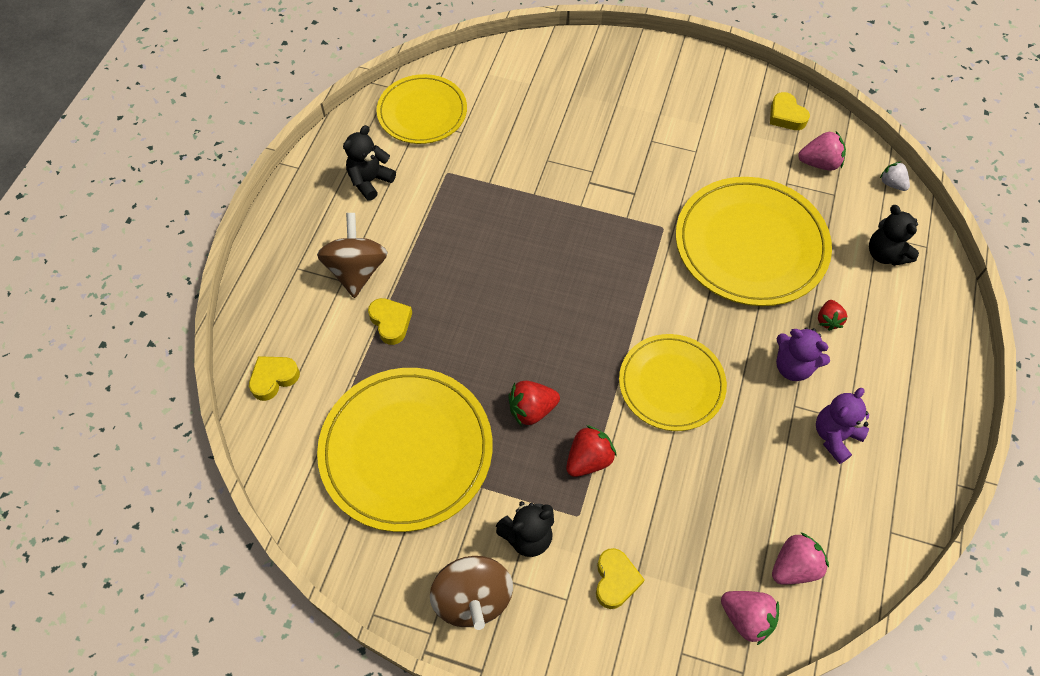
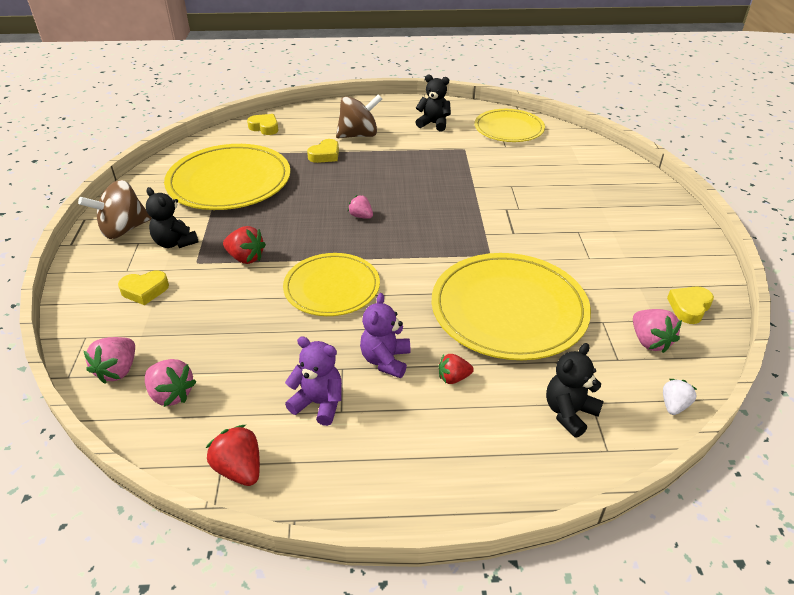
camera: 70 degrees right, 20 degrees down
(532, 410) = (279, 224): red strawberry -> red strawberry (239, 469)
(549, 321) = (361, 216): none -> pink strawberry

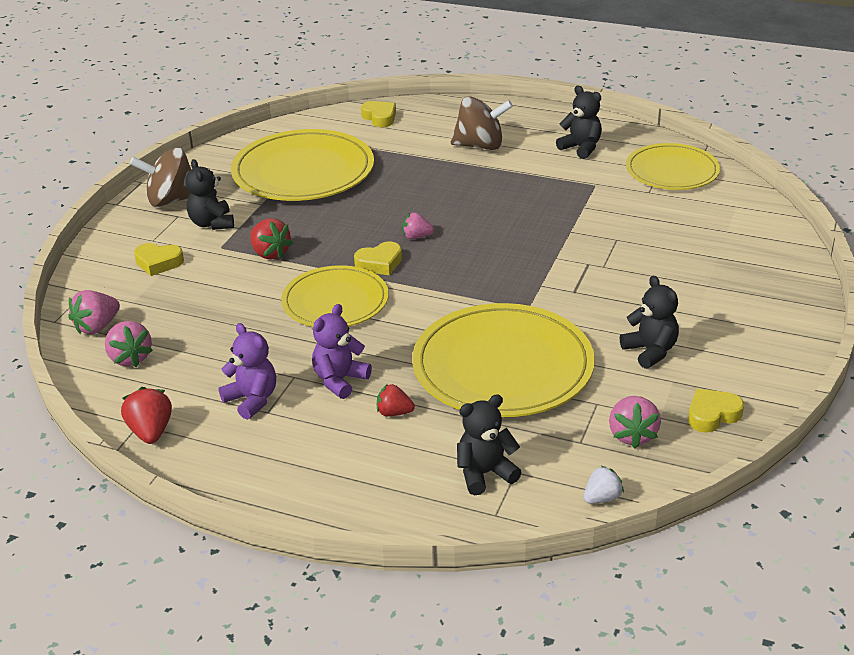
camera: 25 degrees right, 5 degrees down
(325, 155) = (425, 162): yellow heart -> yellow heart (379, 263)
(361, 216) = (416, 237): pink strawberry -> pink strawberry turned 60 degrees counterclockwise
(605, 267) = (650, 351): none -> black teddy bear

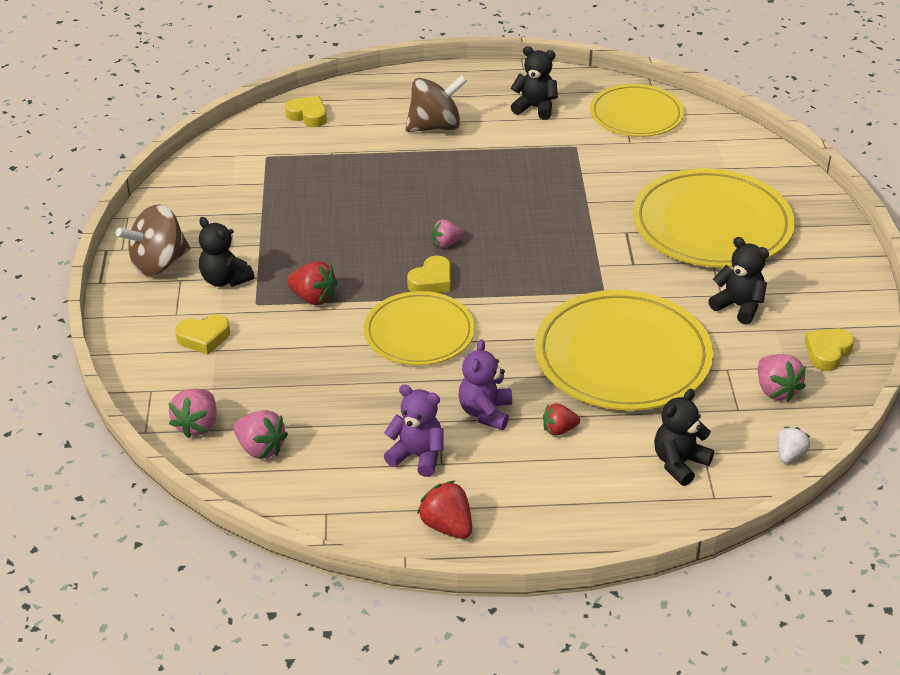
camera: 25 degrees left, 5 degrees up
(151, 432) = (344, 517): red strawberry -> red strawberry (447, 526)
(303, 171) = (275, 197): yellow plate -> yellow plate (712, 224)

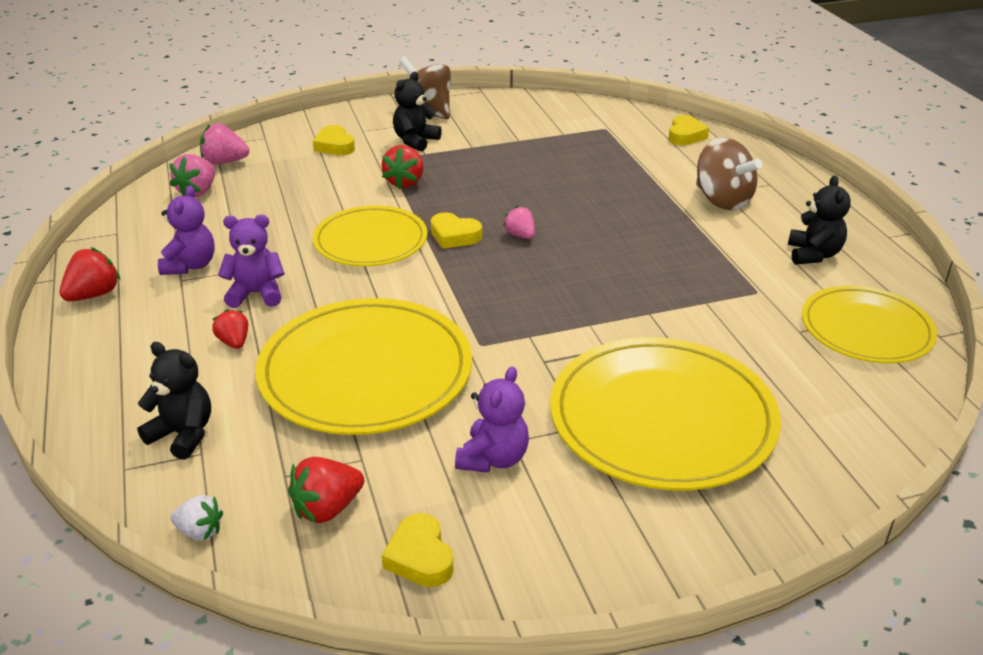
camera: 75 degrees right, 5 degrees down
(738, 306) = (493, 458): black teddy bear -> purple teddy bear
(776, 390) = (327, 508): pink strawberry -> red strawberry
(827, 352) = (420, 557): yellow heart -> yellow heart turned 135 degrees counterclockwise

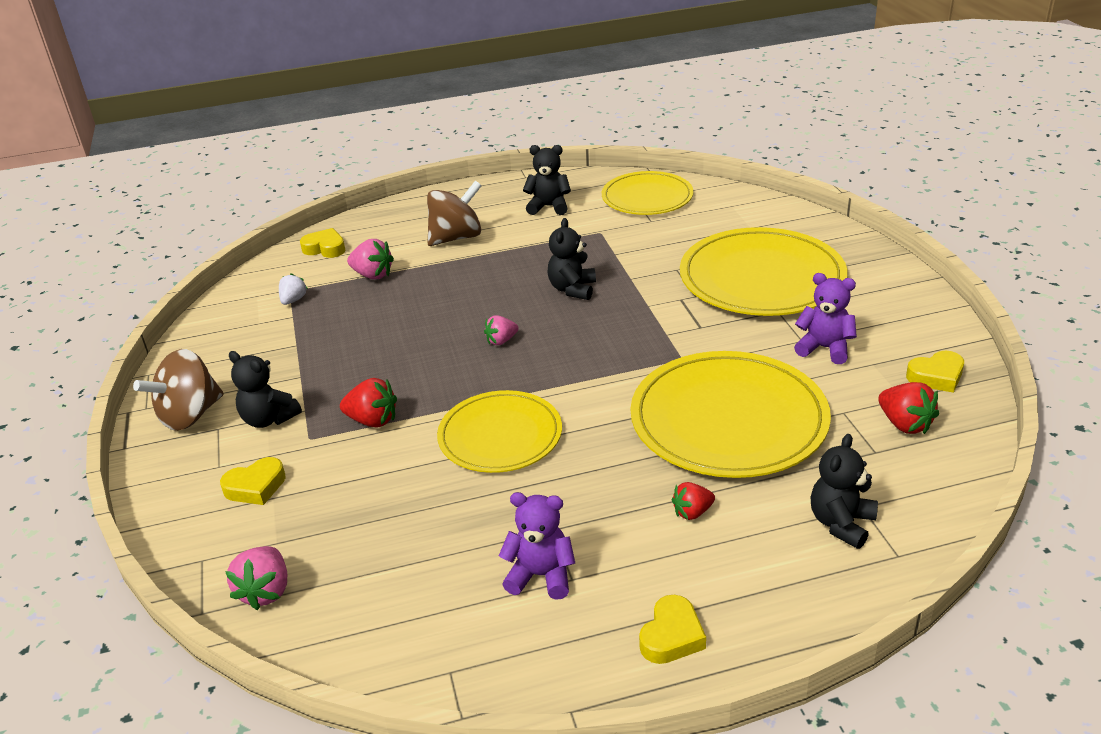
camera: 85 degrees left, 0 degrees up
(94, 294) = (604, 657): red strawberry -> none
(197, 192) = (349, 605): pink strawberry -> pink strawberry (373, 275)
(200, 531) = (955, 490): white strawberry -> white strawberry (293, 300)
(256, 294) = (602, 509): purple teddy bear -> none
(454, 236) = (497, 380): yellow heart -> yellow heart (671, 636)
(621, 274) = (572, 289): none -> black teddy bear

